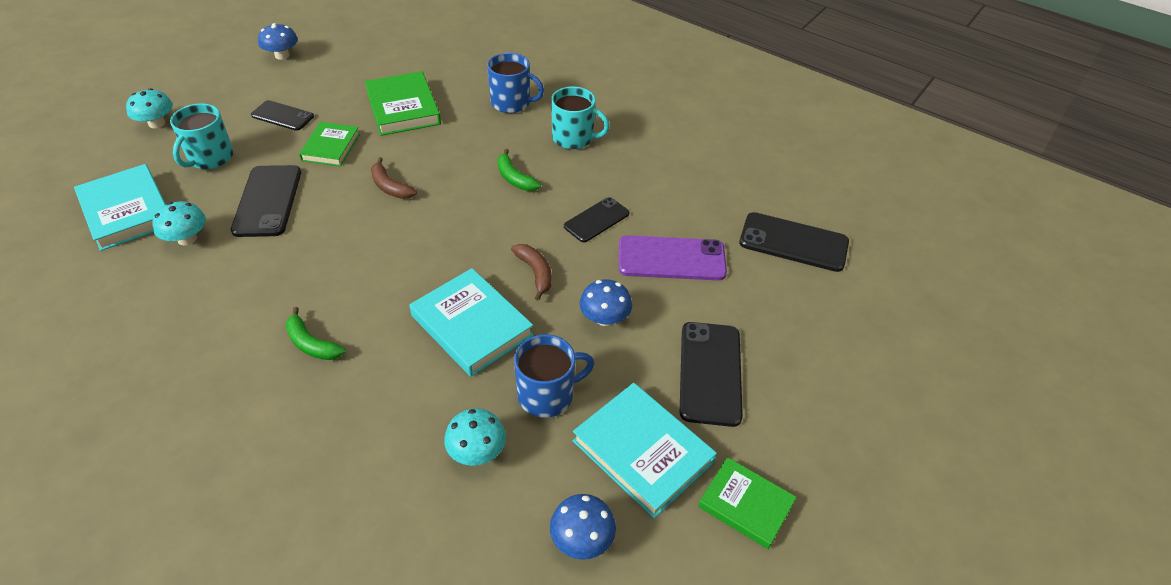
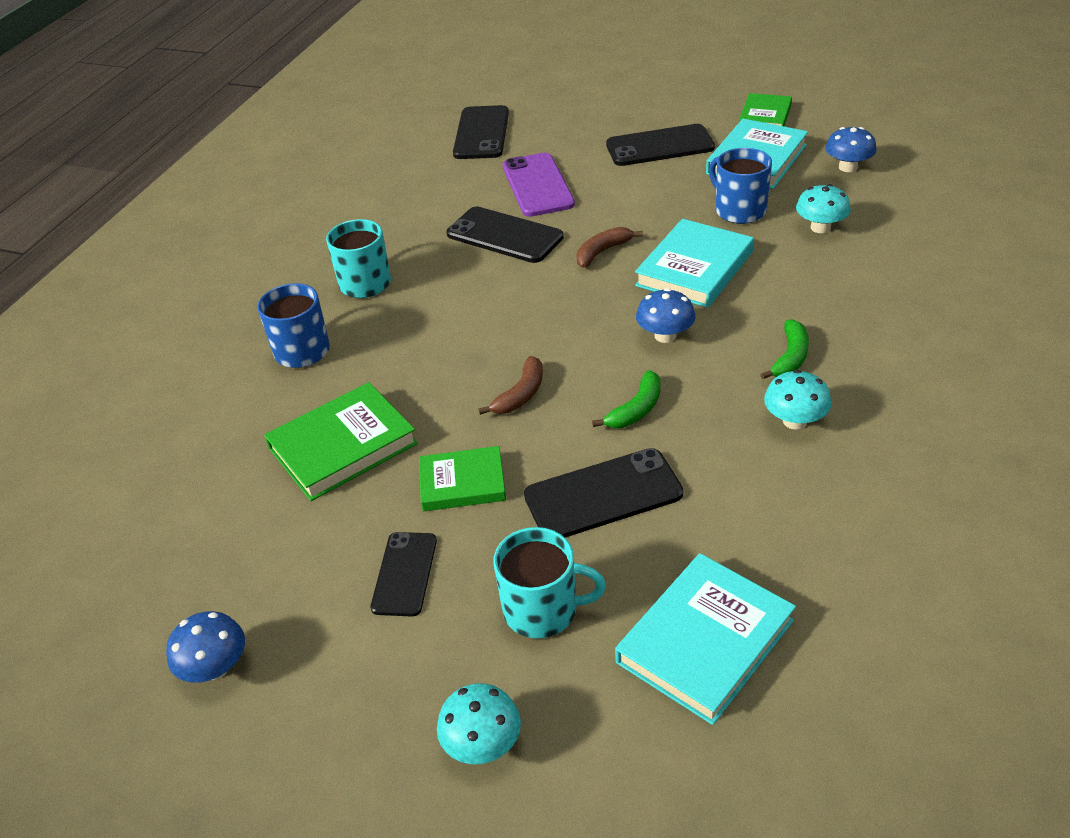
camera: 100 degrees left, 5 degrees down
(187, 239) = (715, 539): turquoise mushroom -> turquoise mushroom (794, 421)
(514, 178) = (460, 304): green banana -> green banana (636, 409)
(596, 220) = (504, 235): black phone -> black phone, size x1.55
(604, 318) = (635, 203): blue mushroom -> blue mushroom (665, 335)

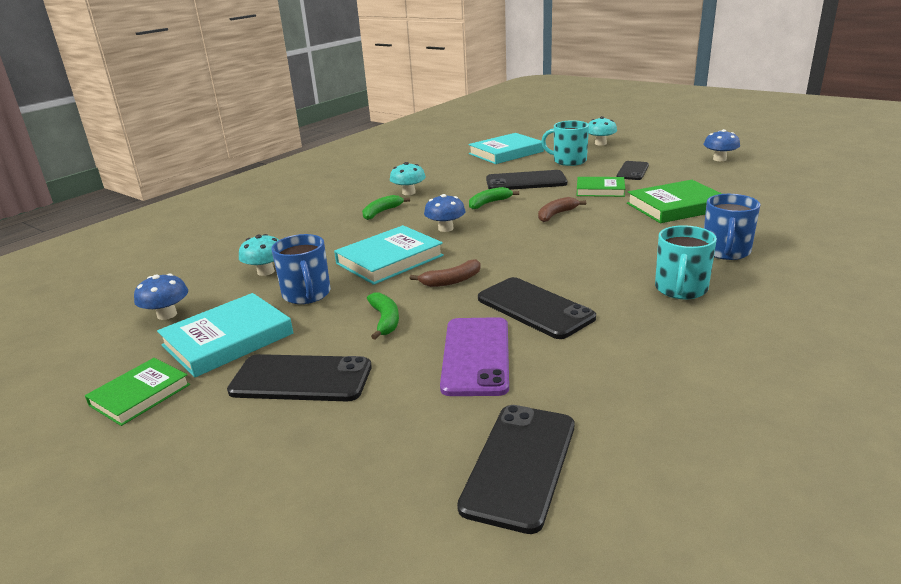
camera: 165 degrees left, 15 degrees down
(635, 199) = (385, 320): none -> green banana

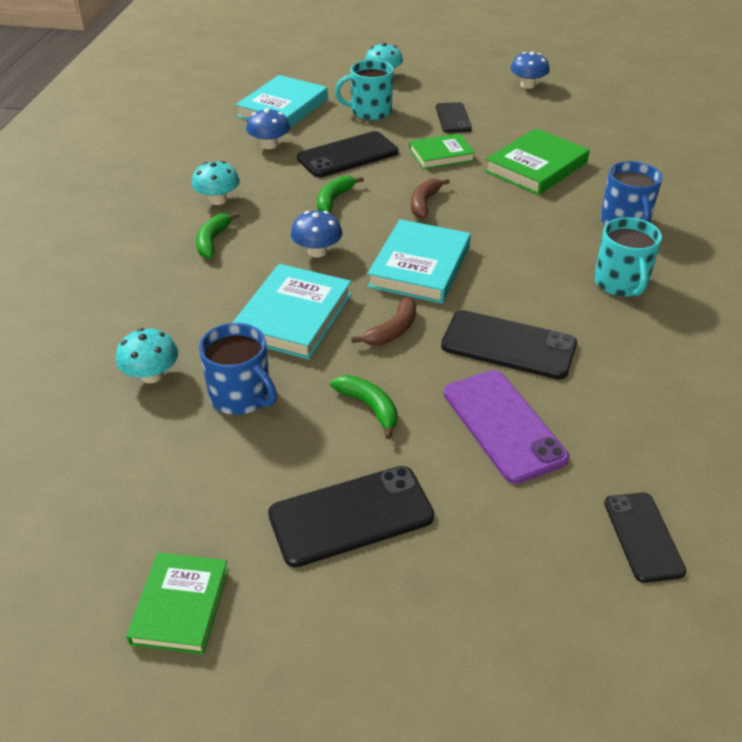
camera: 30 degrees left, 15 degrees up
(167, 315) = (85, 481): blue mushroom -> blue mushroom (269, 145)
(228, 339) = (209, 492): turquoise book -> turquoise book (420, 266)
(520, 465) = (643, 536): black phone -> black phone, size x0.64

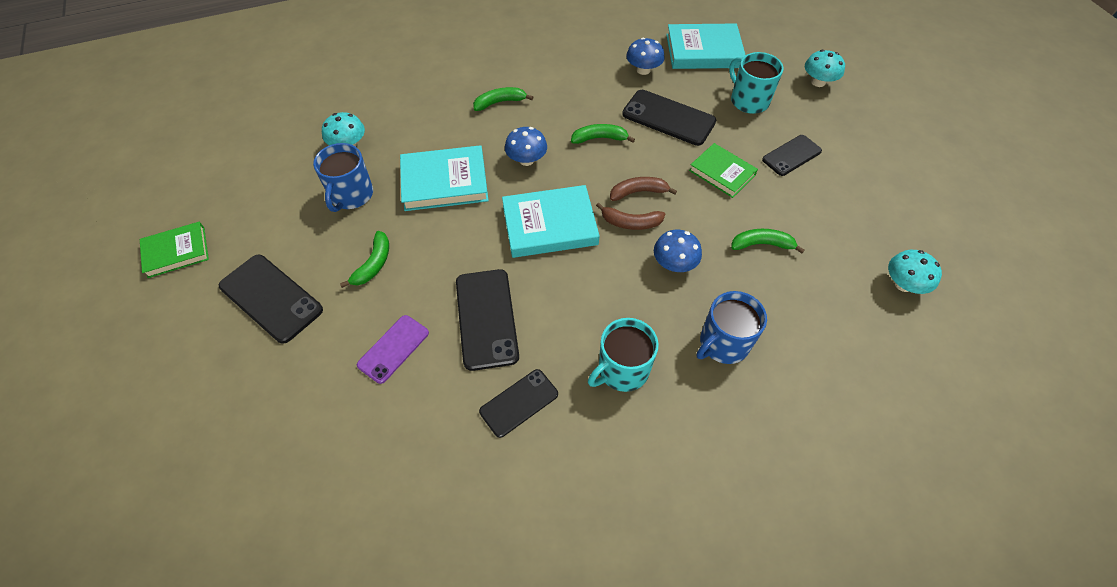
camera: 60 degrees right, 15 degrees up
(218, 200) = (549, 80): turquoise mushroom -> turquoise mushroom (903, 284)
(392, 330) = (462, 242): brown banana -> brown banana (630, 223)
(503, 425) = (393, 349): purple phone -> purple phone, size x0.64
(527, 85) = (911, 183): blue mushroom -> blue mushroom (674, 264)
(536, 167) = (762, 244): green book -> green banana
(643, 536) = (317, 478): black phone -> black phone (519, 403)

